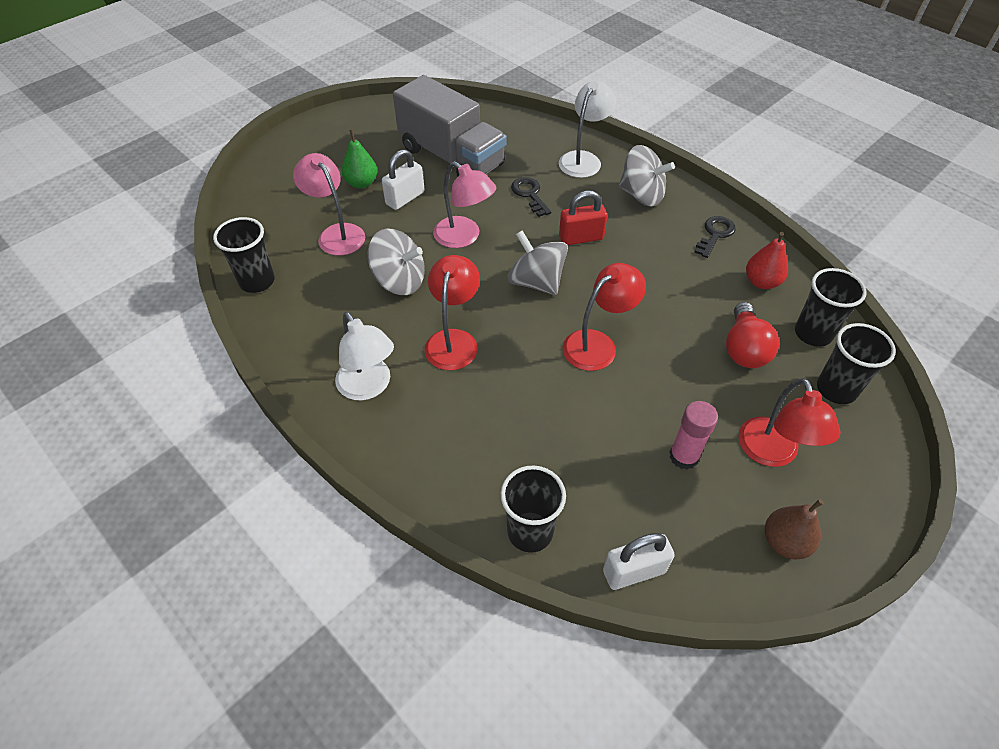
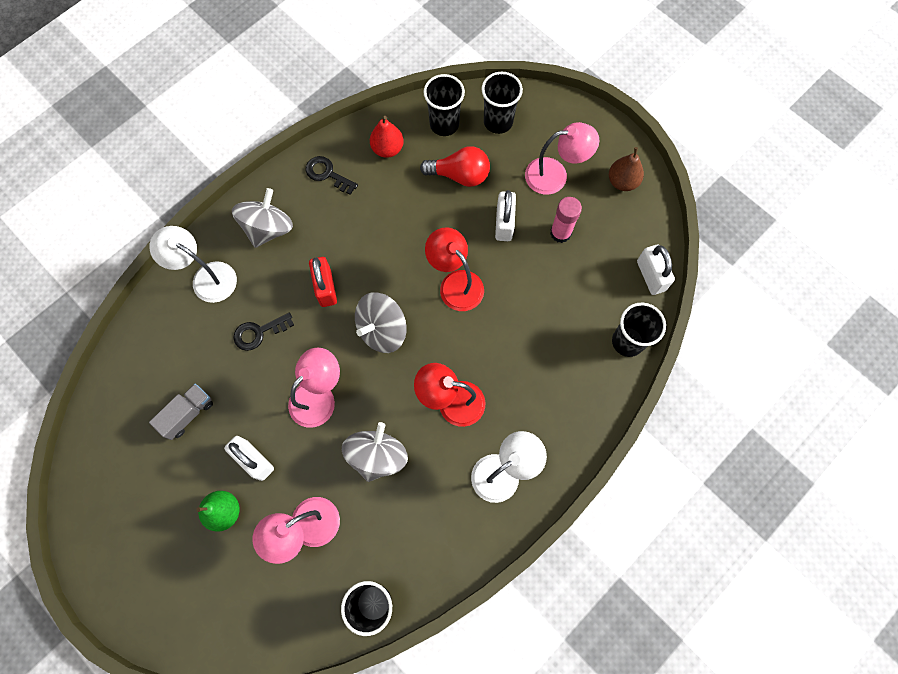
camera: 90 degrees left, 20 degrees up
(451, 157) = (188, 414): grey truck -> grey truck, size x0.45
(685, 393) = (504, 223): none -> white padlock
(772, 453) = (555, 175): red lamp -> pink lamp

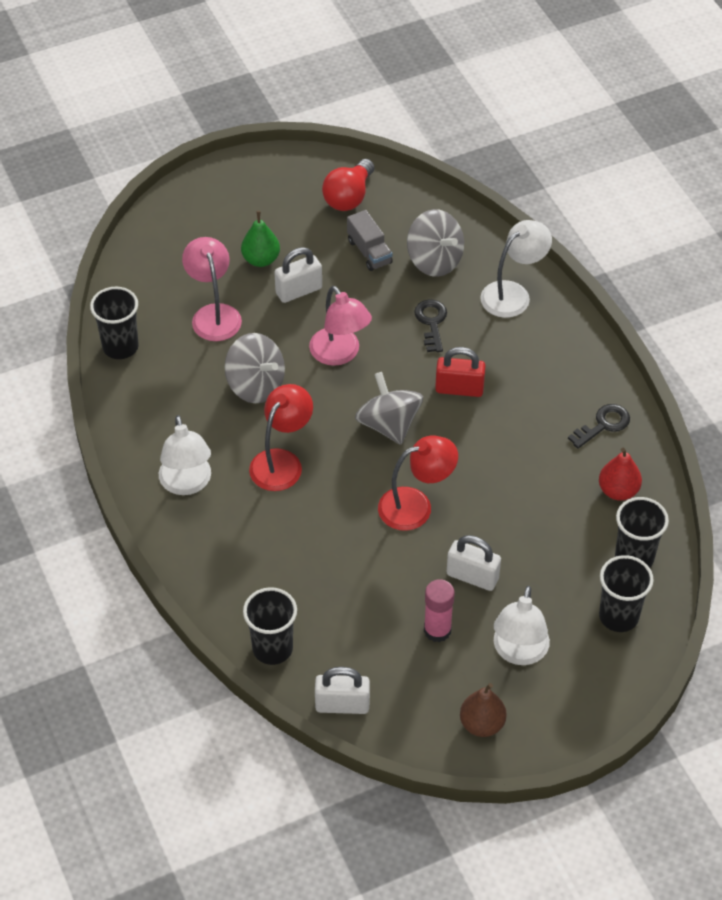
camera: 110 degrees right, 20 degrees down
(268, 228) = (552, 356): grey spinning top -> grey spinning top (434, 260)
(460, 175) = (555, 552): red light bulb -> red light bulb (349, 197)
(555, 175) = (519, 652): pink lamp -> white lamp

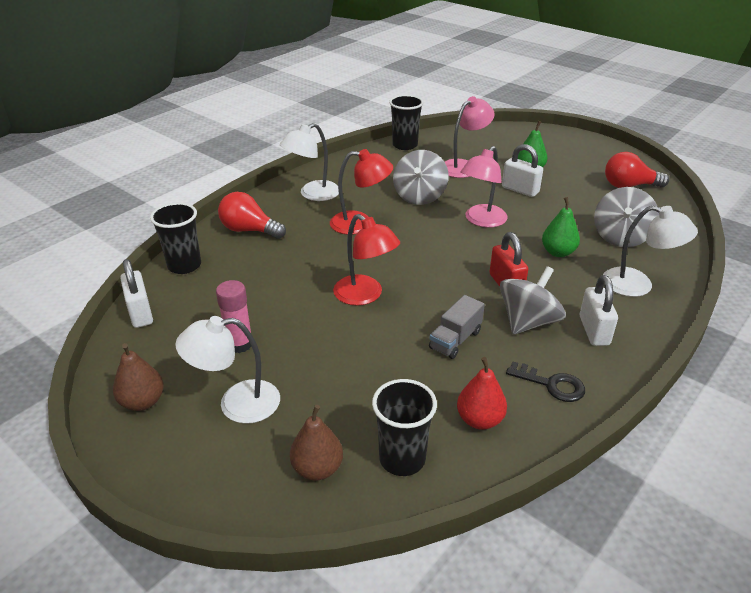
camera: 65 degrees right, 15 degrees down
(233, 569) = (249, 230): none -> red light bulb
(369, 252) = (591, 207): grey truck -> grey truck (455, 340)
(389, 425) = (436, 260): grey spinning top -> grey spinning top (528, 322)
(431, 322) = (558, 252): black key -> green pear
(472, 576) = (310, 348): white padlock -> white padlock (594, 330)
(618, 616) = (317, 468): black cup -> brown pear

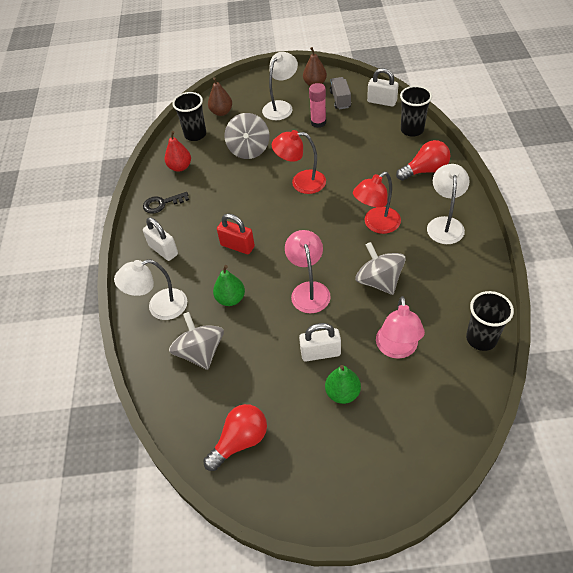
camera: 140 degrees right, 15 degrees up
(455, 340) = (228, 193): grey truck -> grey truck (340, 100)
(528, 322) = (202, 229): grey spinning top -> grey spinning top (249, 149)

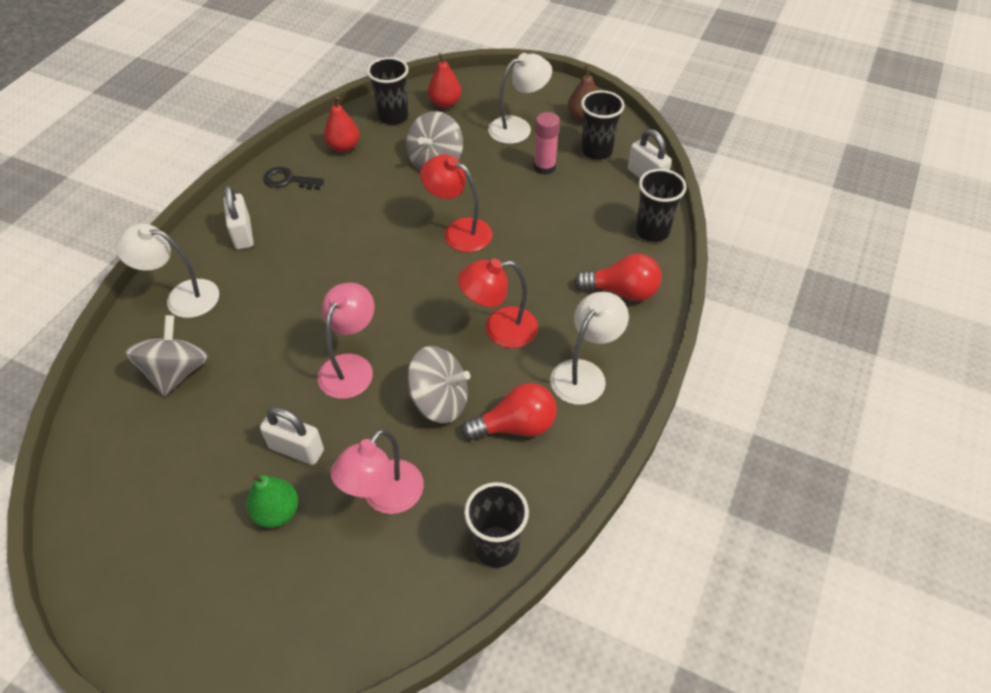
camera: 25 degrees right, 0 degrees up
(221, 112) = (445, 103): brown pear -> red pear
(230, 299) = (260, 329): green pear -> none
(237, 246) = (322, 270): red padlock -> none
(240, 441) = (124, 499): red light bulb -> red light bulb (516, 426)
(340, 100) = (596, 151): grey truck -> black cup
(379, 281) = (439, 401): grey spinning top -> grey spinning top turned 105 degrees clockwise

